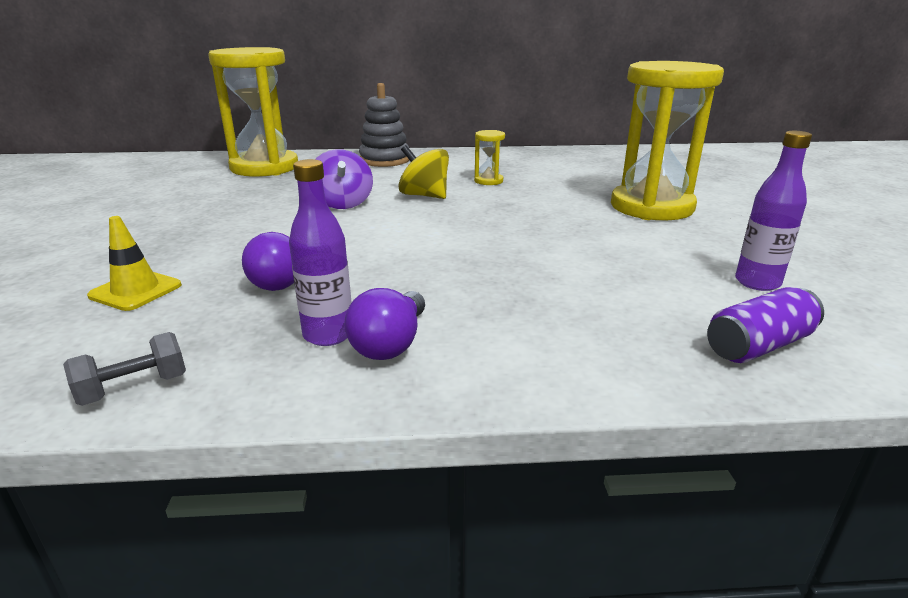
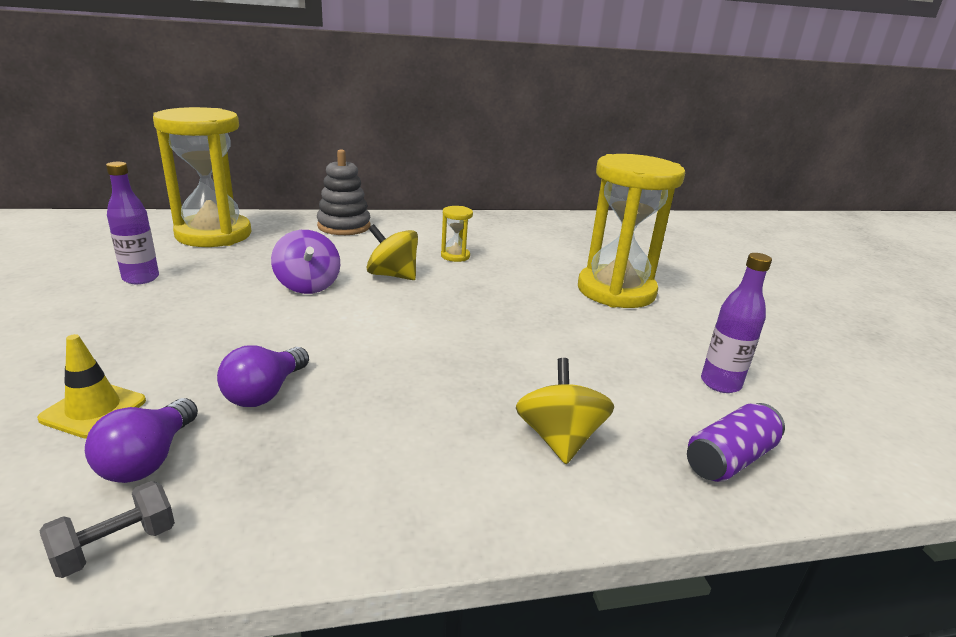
camera: 10 degrees left, 0 degrees up
(328, 335) = (319, 463): purple bottle -> purple bottle (141, 278)
(390, 344) = (385, 472): purple light bulb -> purple light bulb (149, 459)
(571, 323) = (559, 439): none -> yellow spinning top

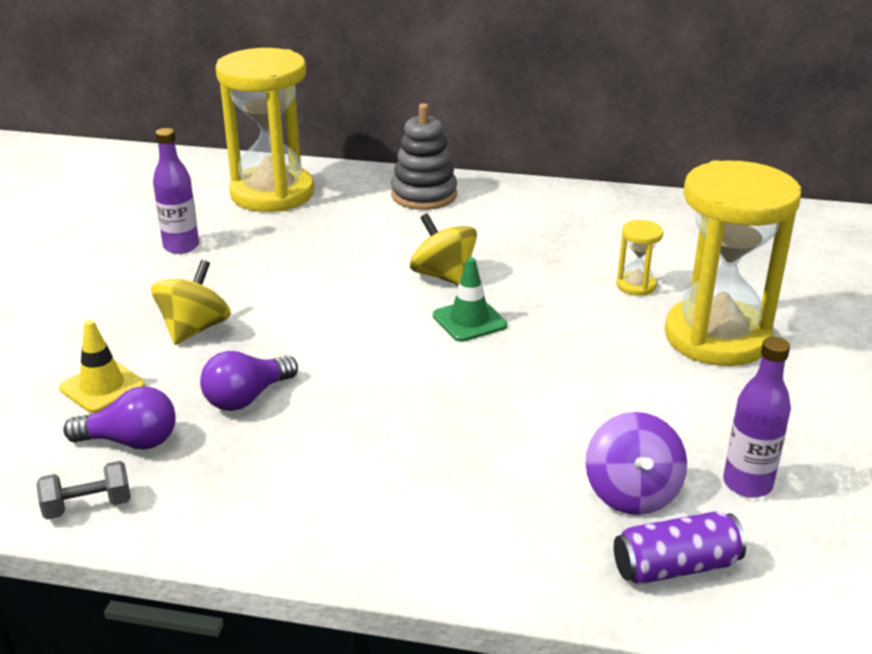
camera: 25 degrees right, 5 degrees up
(149, 459) = (131, 441): purple light bulb -> purple light bulb turned 120 degrees counterclockwise
(308, 285) = (342, 277): purple spinning top -> purple spinning top (632, 493)
(433, 303) = (469, 321): none -> green traffic cone
(455, 256) = (536, 257): yellow hourglass -> yellow hourglass (636, 286)
(559, 439) = (502, 504): yellow spinning top -> yellow spinning top (194, 329)

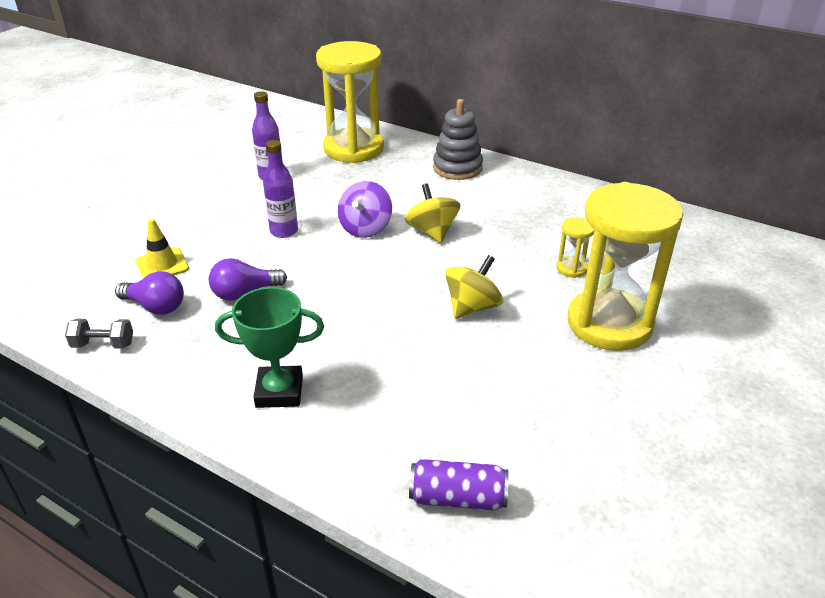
camera: 20 degrees right, 5 degrees up
(194, 329) = (243, 237): yellow spinning top -> yellow spinning top (472, 307)
(378, 504) = (279, 391): none -> green trophy
(469, 321) = (429, 270): green traffic cone -> none
(632, 493) = (462, 431): purple spinning top -> purple spinning top (365, 228)
(747, 484) = (556, 448): purple bottle -> purple bottle (284, 231)

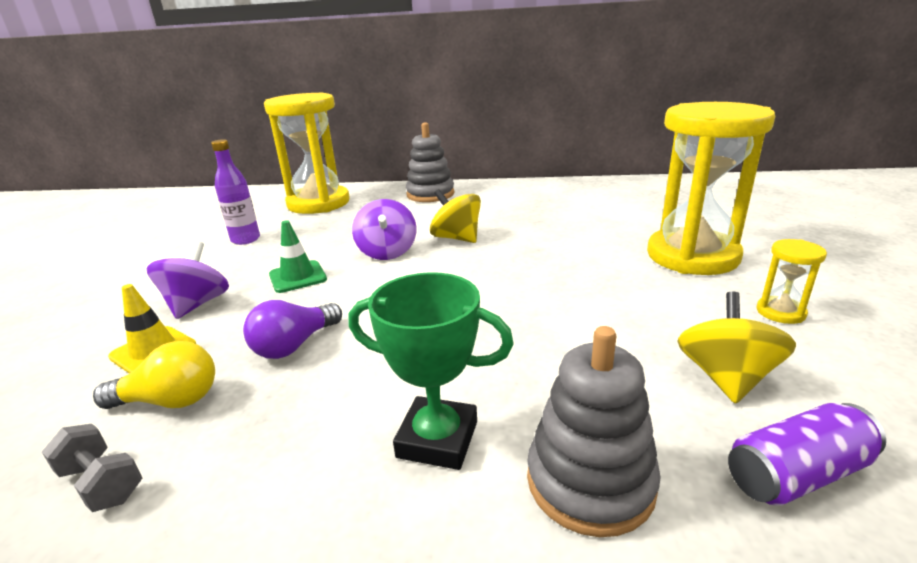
camera: 25 degrees left, 10 degrees down
(103, 345) = (102, 483): grey dumbbell -> grey dumbbell turned 60 degrees clockwise
(155, 307) = (170, 401): purple light bulb -> yellow light bulb
(205, 234) = (197, 304): none -> purple spinning top
(279, 391) = (437, 439): green trophy -> green trophy turned 45 degrees clockwise
(284, 231) = (297, 277): purple bottle -> green traffic cone
(338, 450) = (590, 481): none -> grey stacking toy
(472, 307) = (562, 280): yellow spinning top -> yellow spinning top (725, 377)
(571, 268) = (608, 230): yellow hourglass -> yellow hourglass (780, 312)

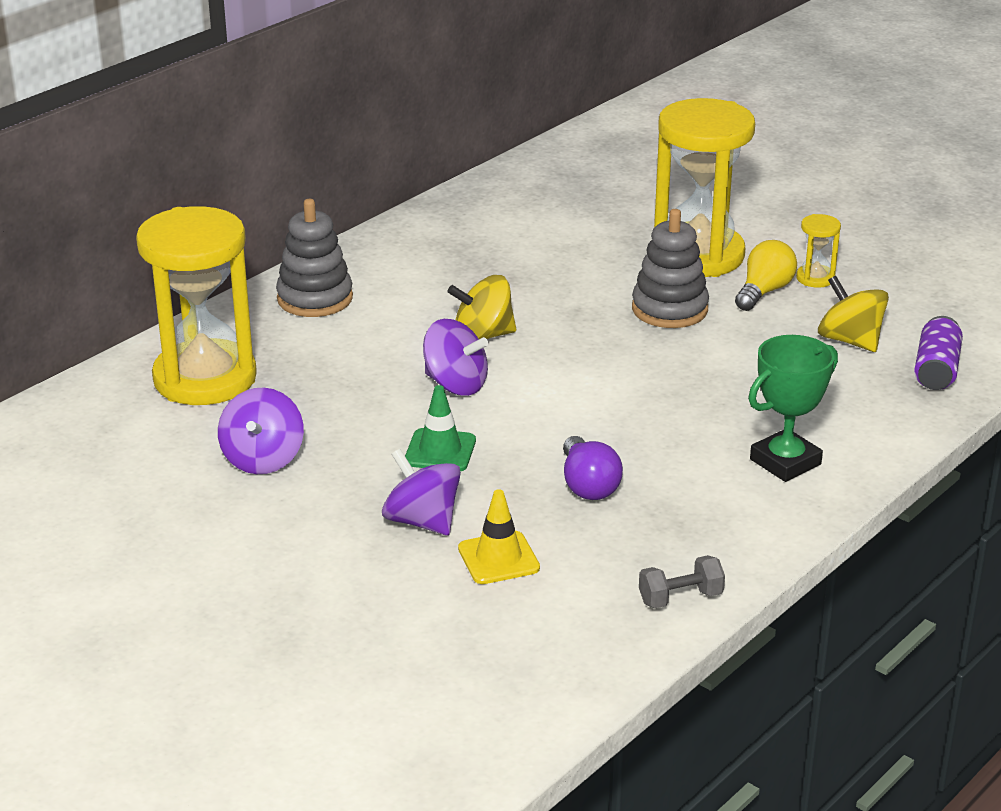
camera: 55 degrees left, 5 degrees up
(170, 401) = (603, 559): yellow light bulb -> yellow light bulb (764, 291)
(245, 239) = (263, 459): purple bottle -> purple spinning top
(590, 481) = (875, 429): grey stacking toy -> grey stacking toy (669, 309)

